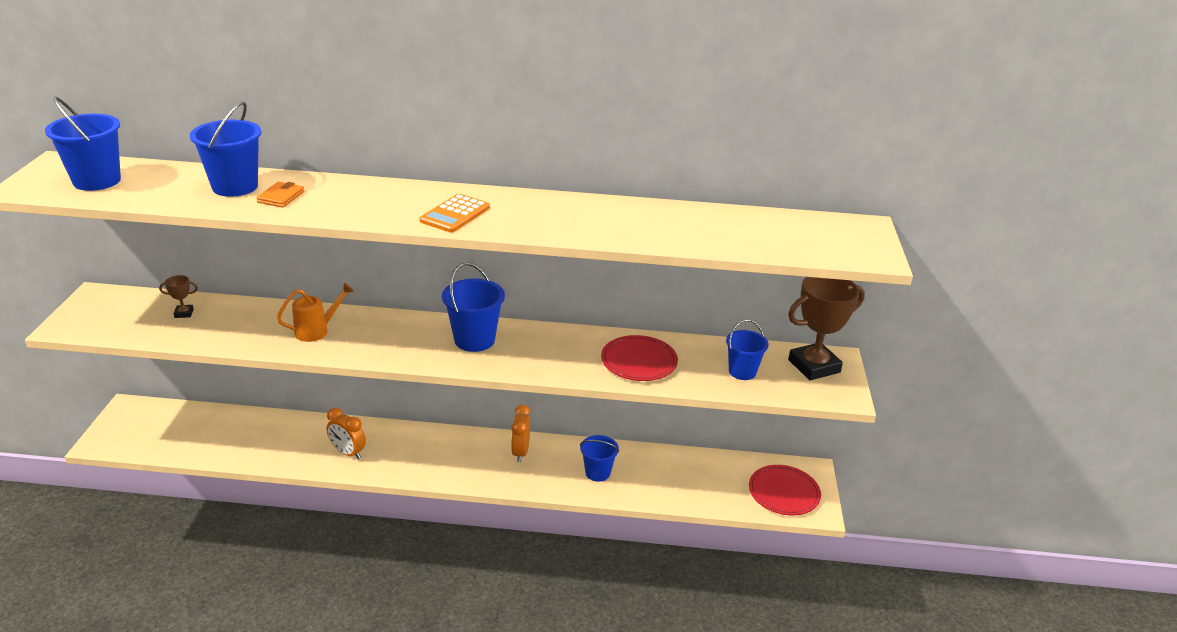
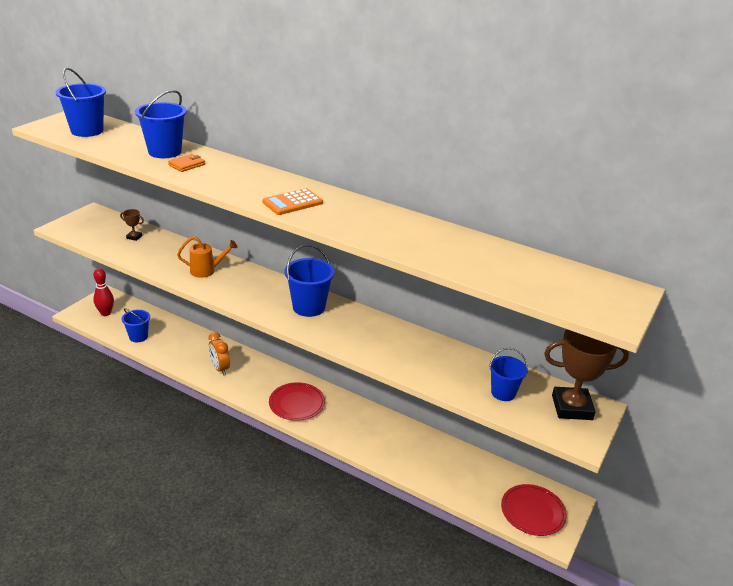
camera: 25 degrees right, 0 degrees up
(143, 430) = (106, 313): none -> red bowling pin
(520, 452) = (339, 407): orange clock -> none
(597, 473) = (387, 442): blue bucket -> blue bucket (138, 337)
(639, 361) = (422, 359): red plate -> red plate (296, 403)

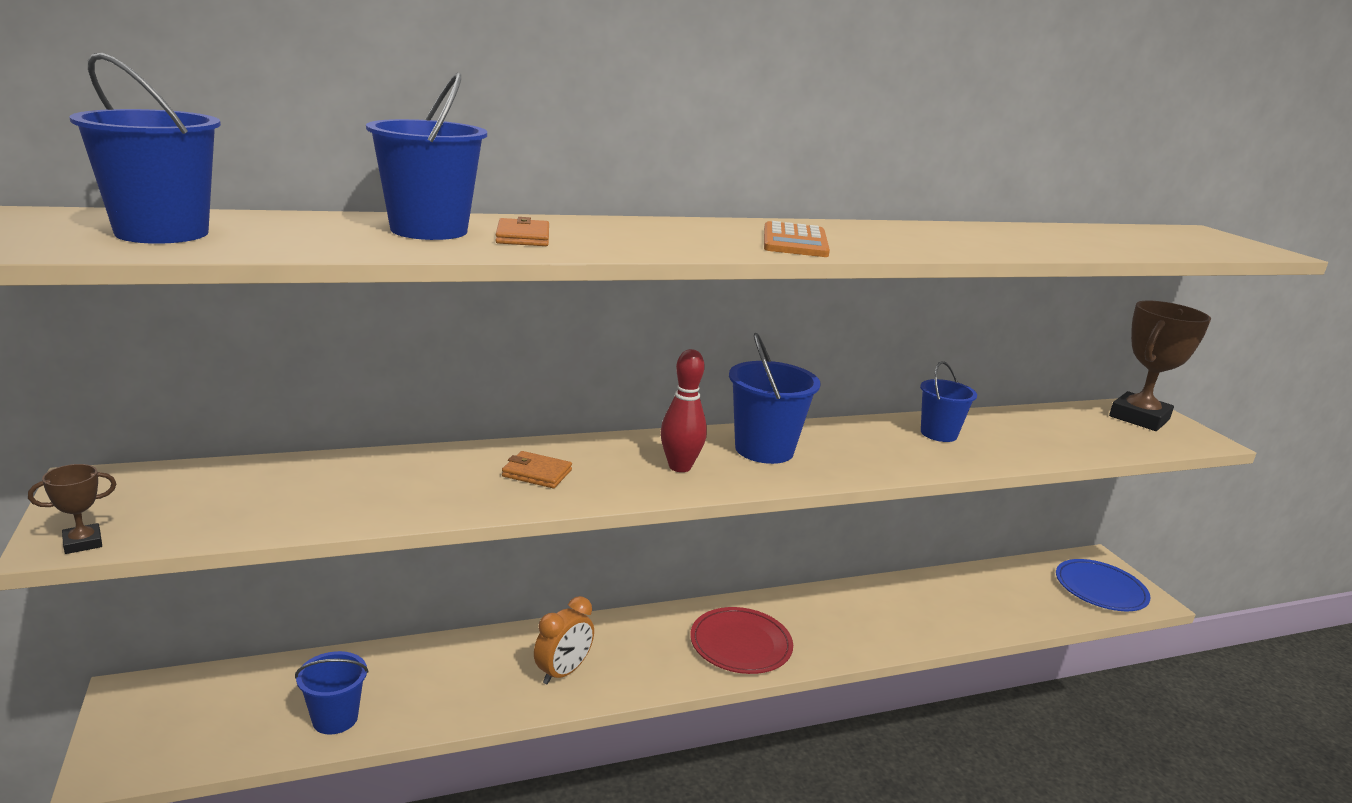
camera: 50 degrees left, 10 degrees down
(106, 313) = (187, 724): red bowling pin -> red bowling pin (680, 467)
(134, 237) = (291, 484): brown trophy -> brown trophy (83, 543)
(206, 271) = (537, 473): orange watering can -> orange wallet
(219, 368) = (563, 672): orange clock -> orange clock turned 60 degrees counterclockwise
(503, 393) = (1086, 434): blue bucket -> blue bucket (938, 434)
(532, 512) = (1100, 589): red plate -> blue plate

